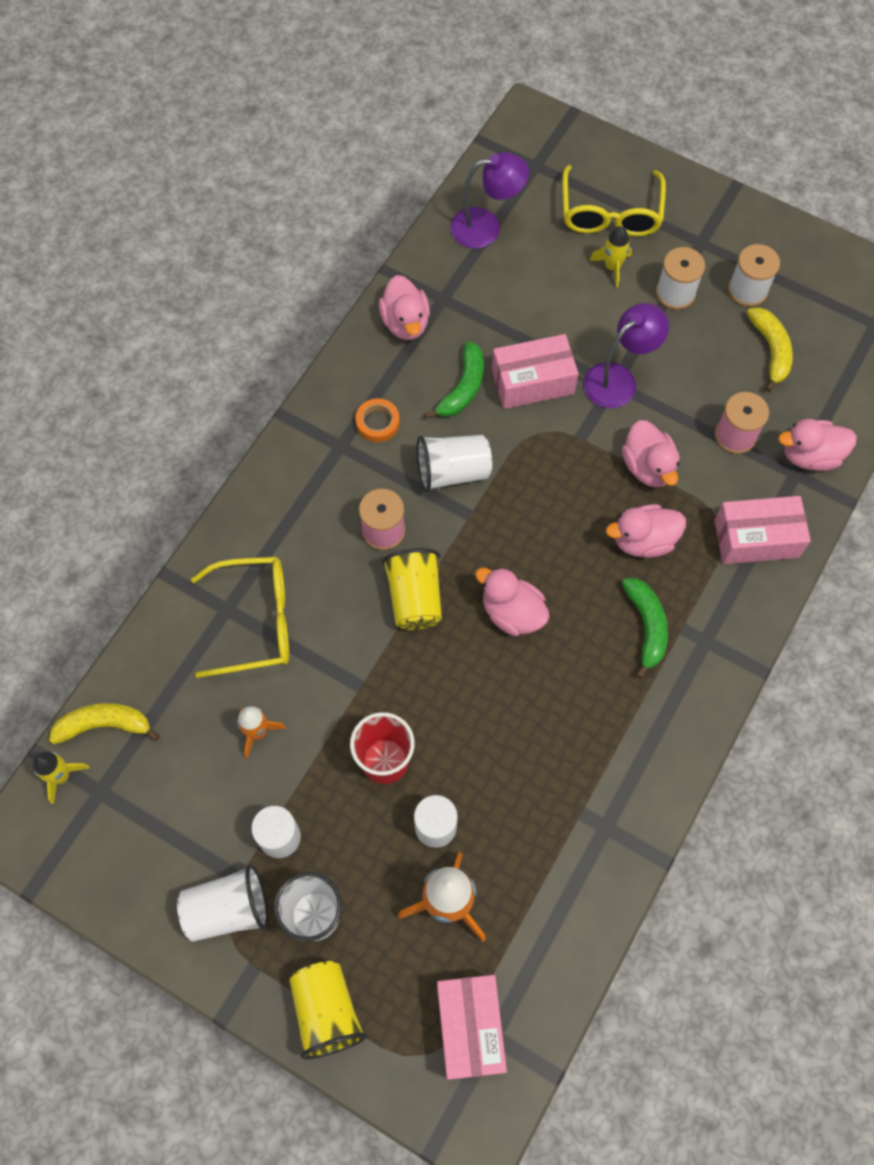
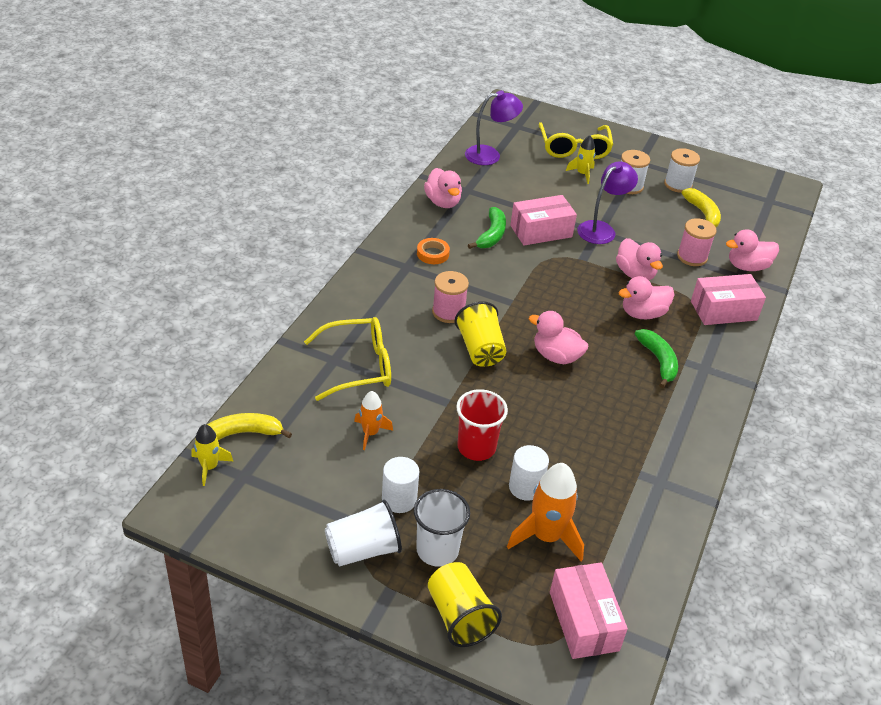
camera: 10 degrees left, 25 degrees down
(452, 472) = (493, 279): white cup -> none

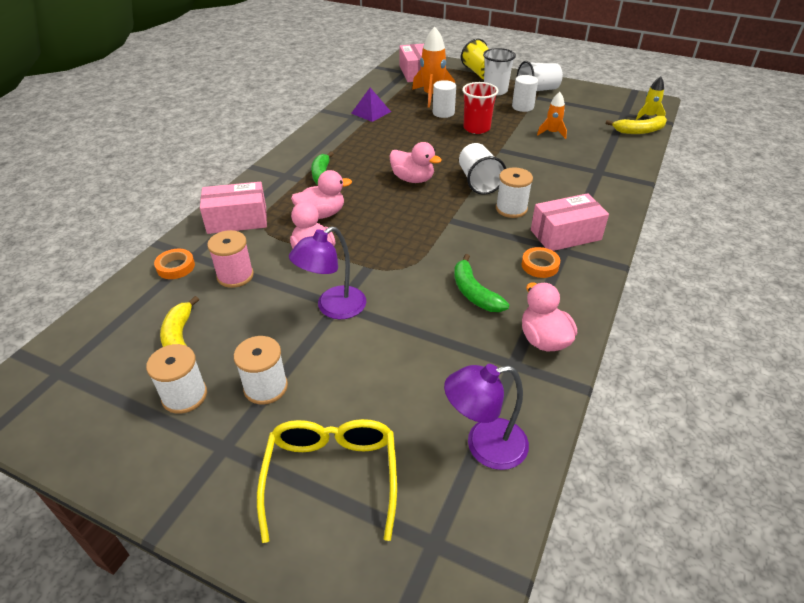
camera: 175 degrees left, 0 degrees up
(358, 366) = (577, 168): yellow glasses -> none
(448, 312) = (511, 209): pink spool -> white spool
(480, 349) = (478, 182): yellow cup -> white cup
(491, 235) = (474, 293): green banana -> green banana turned 45 degrees counterclockwise
(541, 231) = (412, 301): pink box -> pink box (565, 235)
(582, 174) = (333, 409): yellow rocket -> none
(637, 492) = (371, 112): none -> purple pyramid
(747, 266) = (176, 267): pink duck -> orange tape

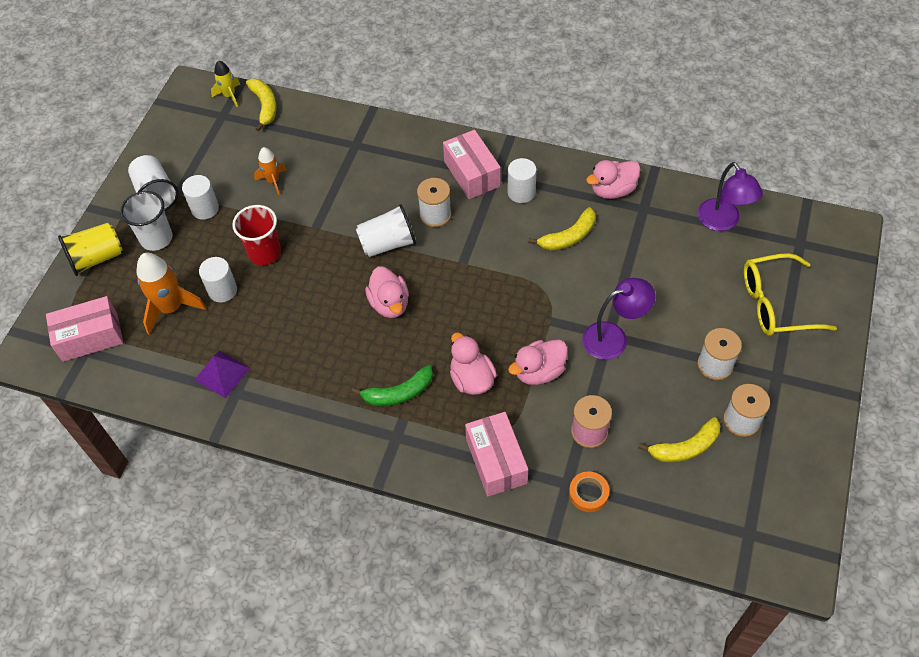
camera: 95 degrees left, 15 degrees up
(333, 308) = (613, 337): purple lamp -> purple lamp turned 60 degrees counterclockwise
(413, 179) = (389, 304): pink duck -> pink duck turned 135 degrees clockwise
(474, 293) = (568, 237): green banana -> yellow banana
(540, 265) = (521, 192): orange tape -> white cylinder

